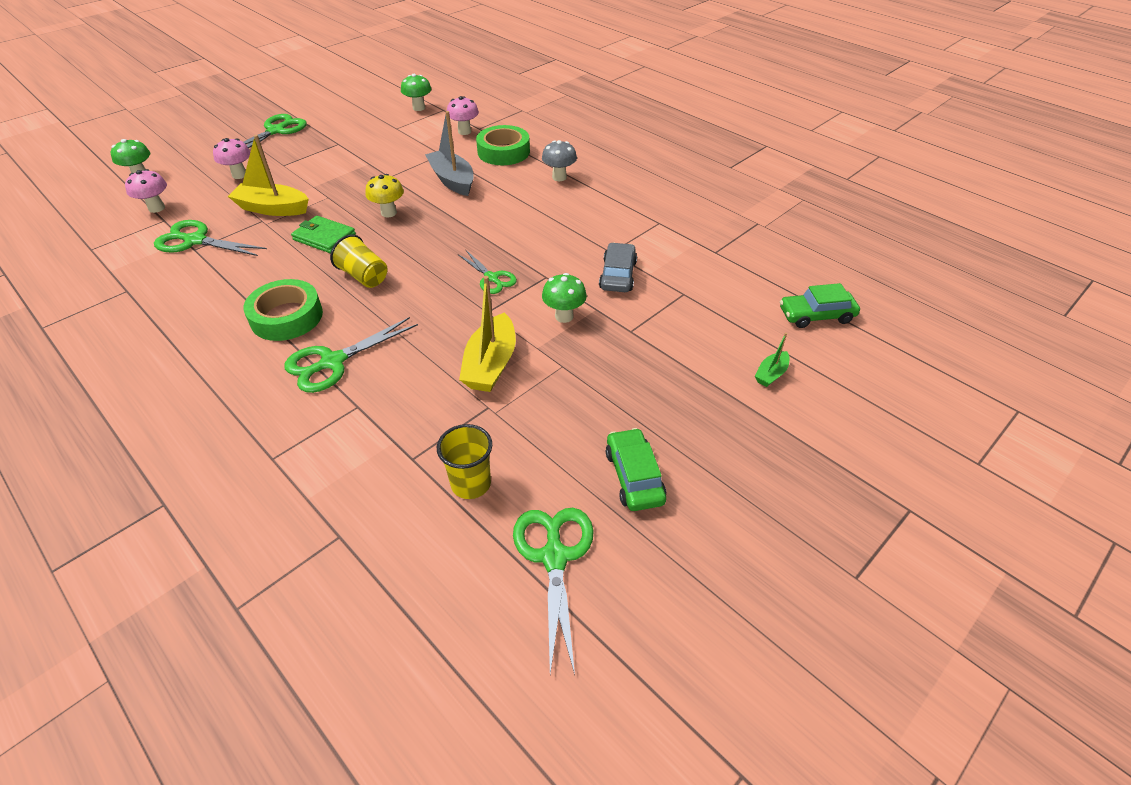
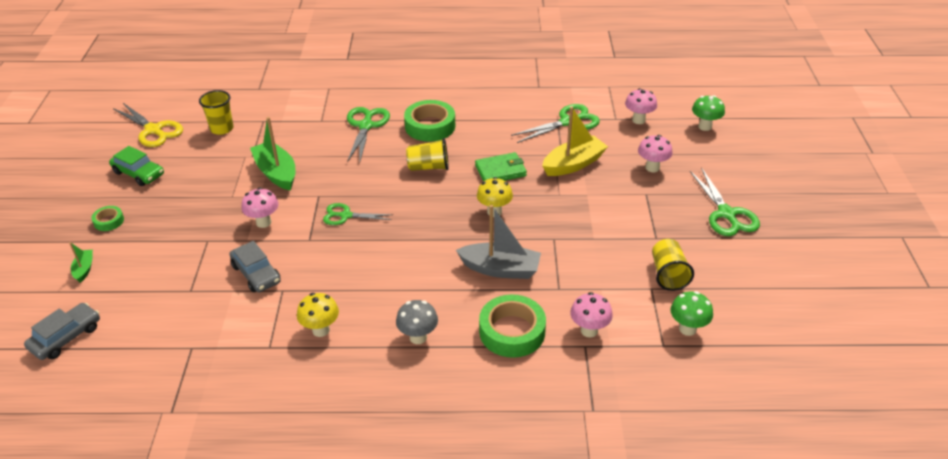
camera: 135 degrees right, 5 degrees down
(374, 128) = (668, 274): none -> yellow cup
(491, 364) = (276, 173): yellow boat -> green boat
(554, 557) = (153, 130): green scissors -> yellow scissors
(564, 316) = (263, 222): green mushroom -> pink mushroom
(613, 213) = (321, 330): none -> yellow mushroom
(714, 421) = (109, 221): none -> green tape
(816, 315) = (66, 337): green car -> grey car

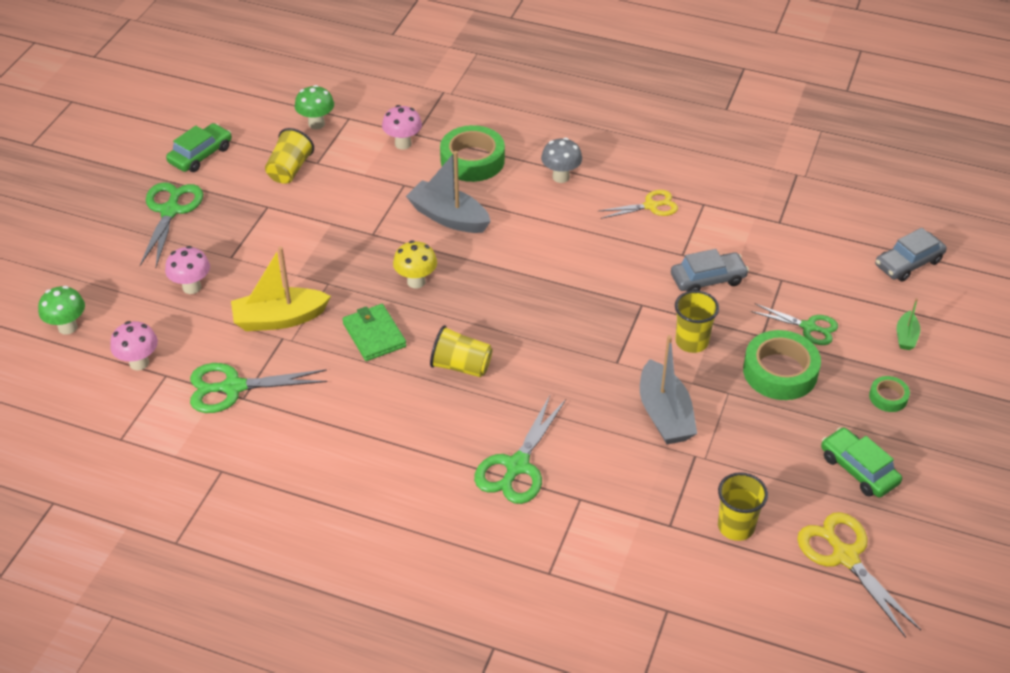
camera: 160 degrees left, 5 degrees up
(256, 274) = (708, 279): grey car -> grey car turned 90 degrees clockwise
(263, 222) = (692, 342): pink mushroom -> yellow cup
(276, 173) = (664, 414): green boat -> grey boat
(321, 330) = (651, 206): yellow mushroom -> yellow scissors
(346, 215) = (590, 324): green scissors -> green scissors (808, 327)
(430, 126) = (425, 437): green tape -> green tape (780, 372)
(500, 171) = (374, 335): green wallet -> green wallet turned 60 degrees clockwise
(756, 267) = (200, 155): none -> green car

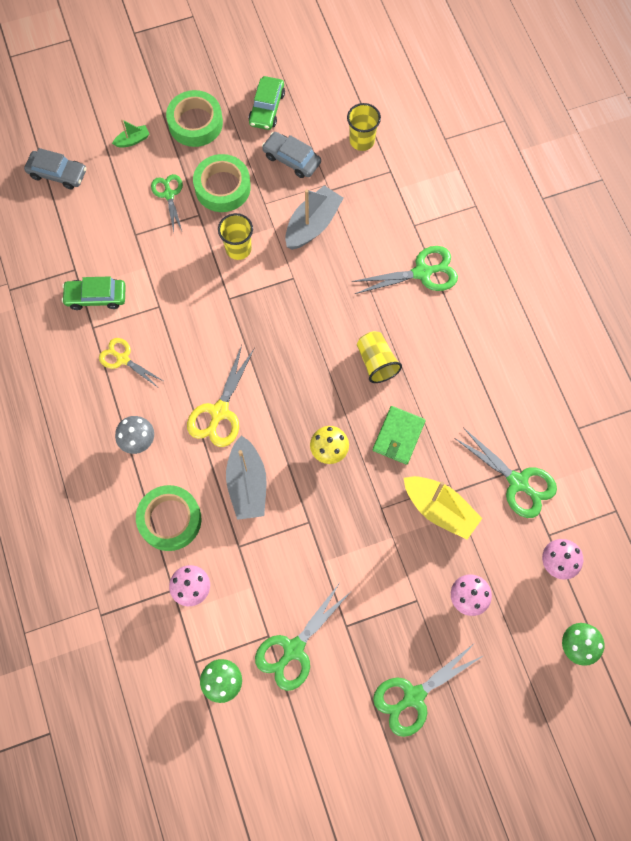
camera: 130 degrees left, 25 degrees up
(200, 155) = (336, 740): green car -> green car (96, 297)
(290, 170) = (293, 649): yellow cup -> green scissors
(708, 279) = (171, 276): grey car -> grey car (291, 159)
(845, 556) = (335, 83): yellow scissors -> yellow scissors (219, 412)
(888, 397) = (195, 123): green tape -> green tape, size x1.98

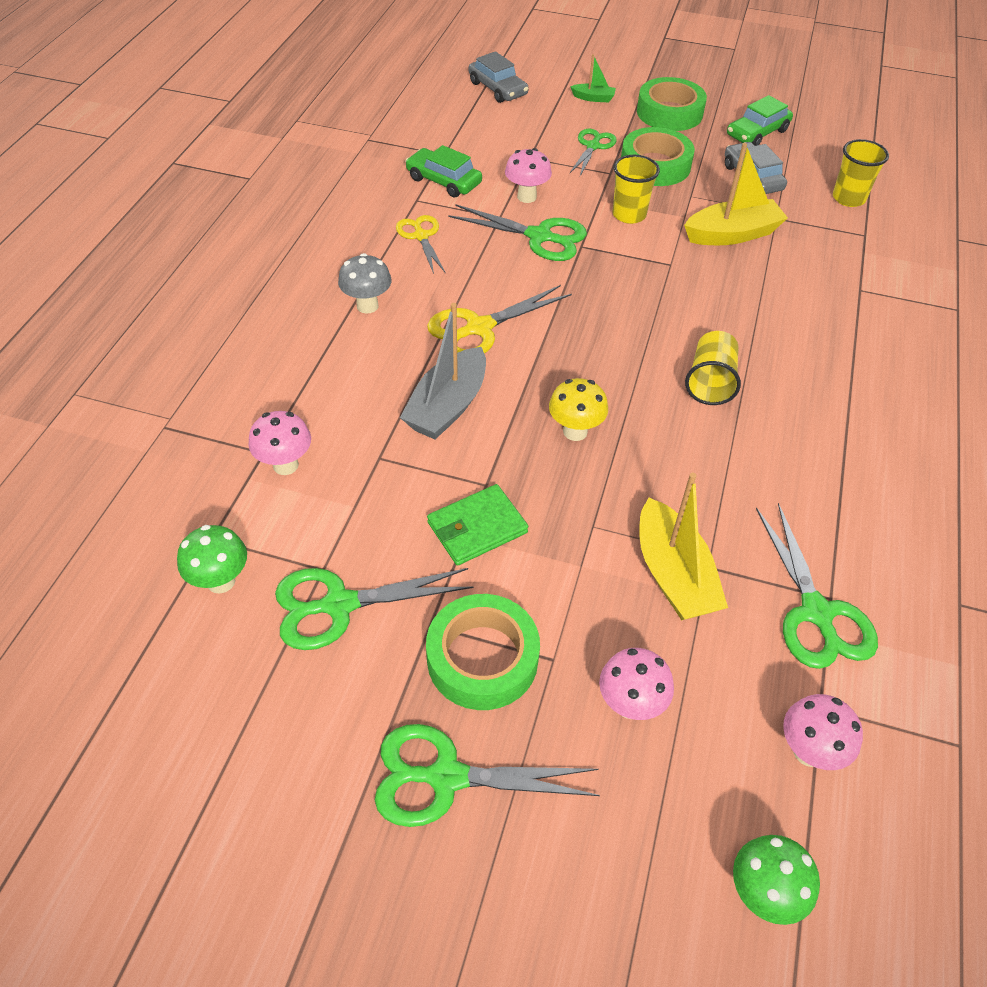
camera: 35 degrees right, 20 degrees down
(162, 275) = (526, 197): none -> pink mushroom
(170, 520) = (329, 388): green tape -> green tape (482, 658)
(312, 224) = (732, 234): grey boat -> yellow boat
(398, 436) = (679, 466): green wallet -> green wallet (477, 527)
(422, 273) = (838, 333): green scissors -> green scissors (539, 236)

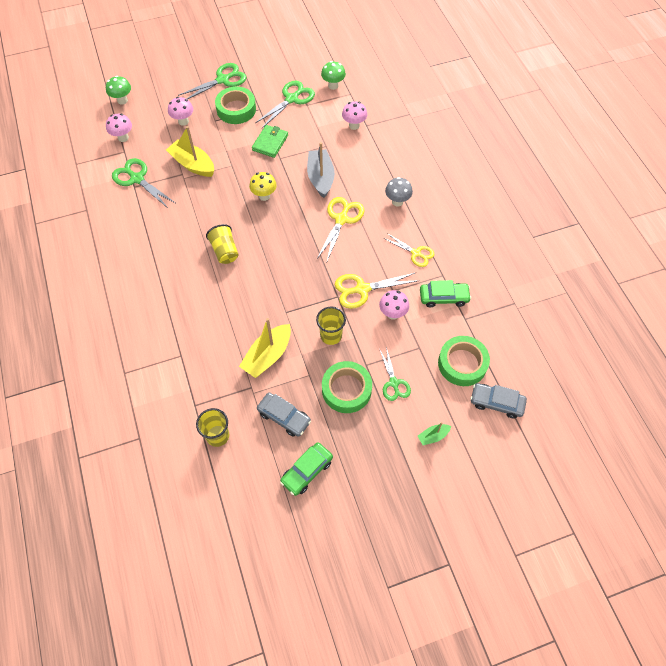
camera: 145 degrees right, 10 degrees up
(539, 236) = (362, 289): green scissors -> yellow scissors
(669, 113) = (375, 454): green tape -> green tape (462, 363)
(757, 133) = (307, 471): green car -> green car turned 150 degrees counterclockwise

